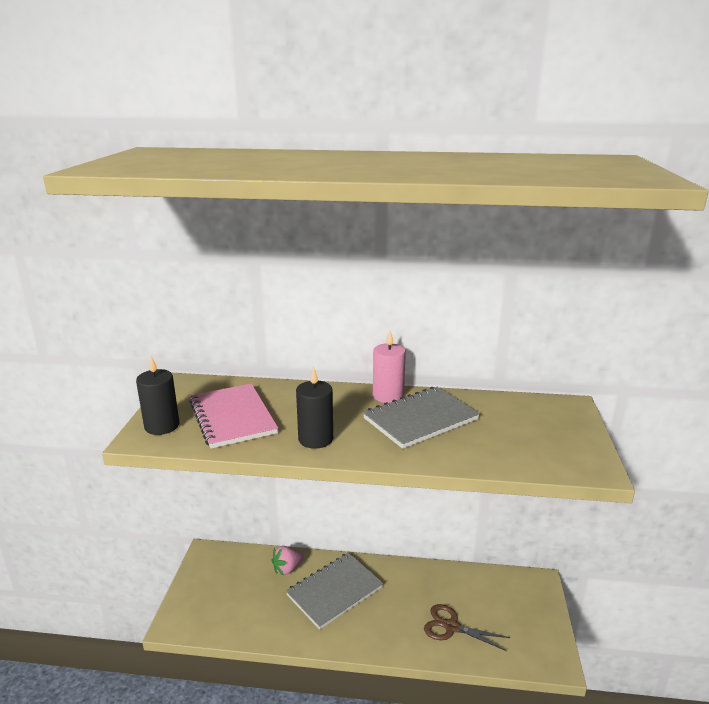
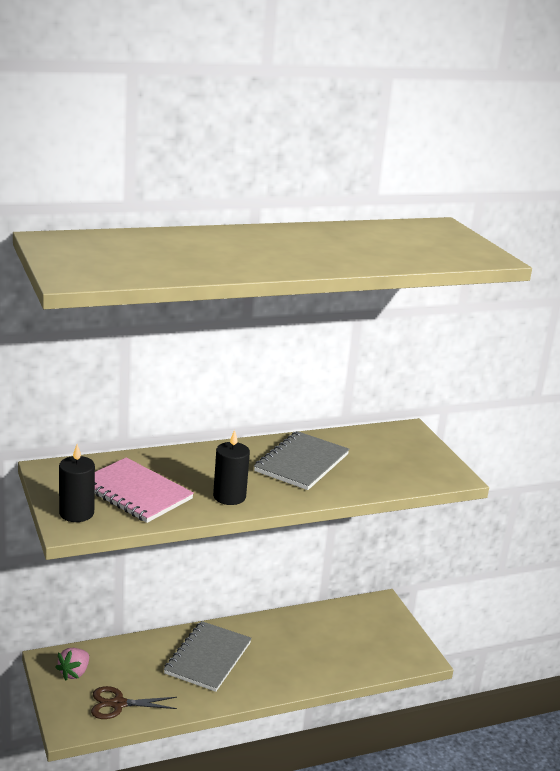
camera: 30 degrees left, 0 degrees up
(287, 569) = (147, 652): pink strawberry -> pink strawberry (74, 673)
(388, 396) = (257, 447): pink candle -> none
(451, 627) = (329, 657): brown scissors -> brown scissors (118, 704)

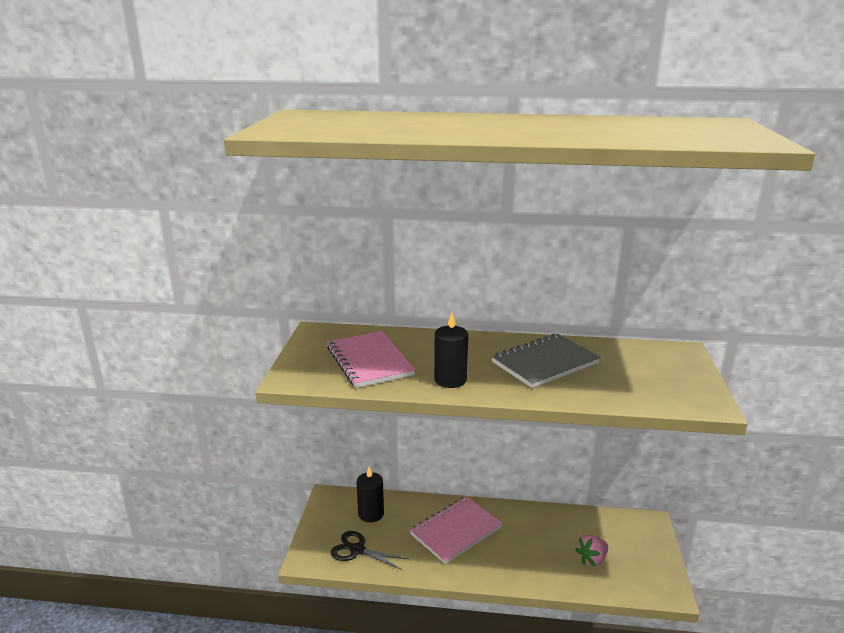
camera: 30 degrees right, 0 degrees up
(74, 673) = (340, 512): pink strawberry -> pink strawberry (592, 559)
(76, 513) = (305, 368): black candle -> black candle (371, 514)
(118, 704) = (357, 550): brown scissors -> black scissors
(208, 658) = (456, 531): grey notebook -> pink notebook

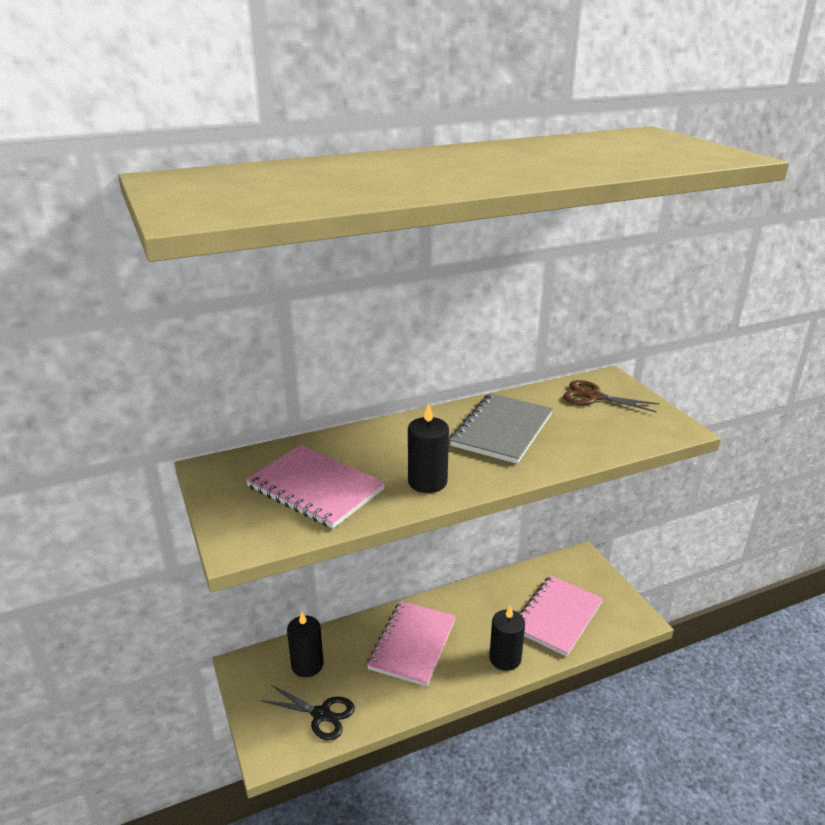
camera: 30 degrees left, 5 degrees up
(357, 550) = (321, 714): black scissors -> black scissors turned 150 degrees counterclockwise
(522, 571) = (505, 658): none -> black candle
(592, 559) = (557, 617): pink strawberry -> pink notebook
(653, 360) = (593, 397): none -> brown scissors

